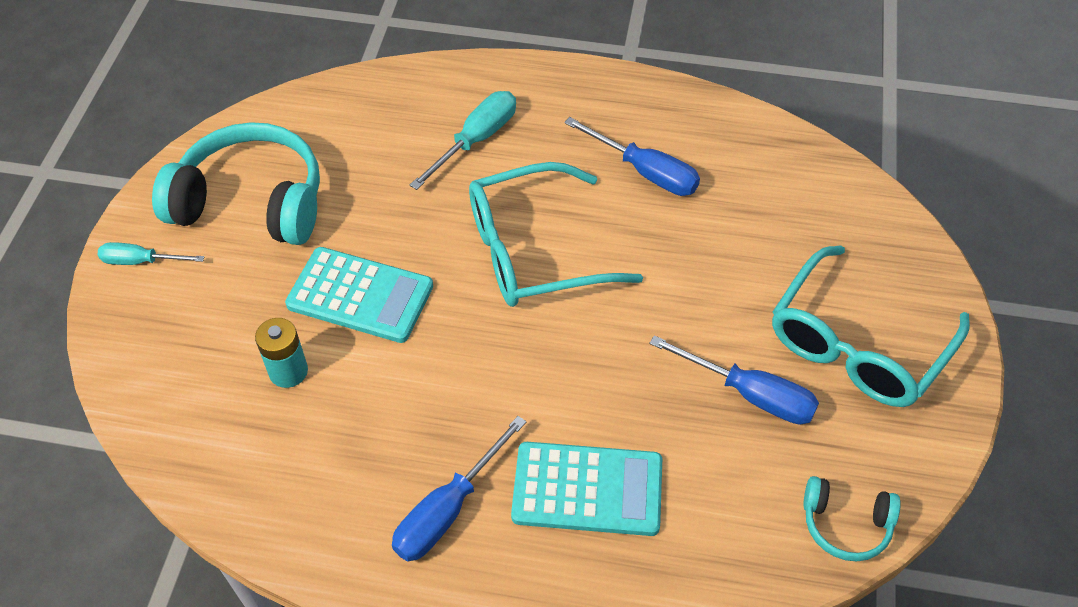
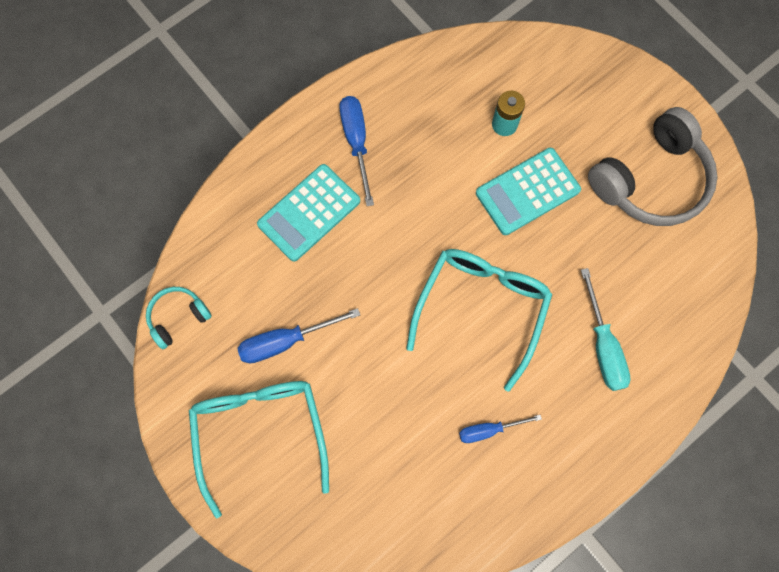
camera: 130 degrees right, 20 degrees up
(141, 261) = (647, 98): turquoise screwdriver -> none
(251, 202) = (651, 180): turquoise headphones -> grey headphones
(645, 172) = (489, 430): blue screwdriver -> blue screwdriver, size x0.65

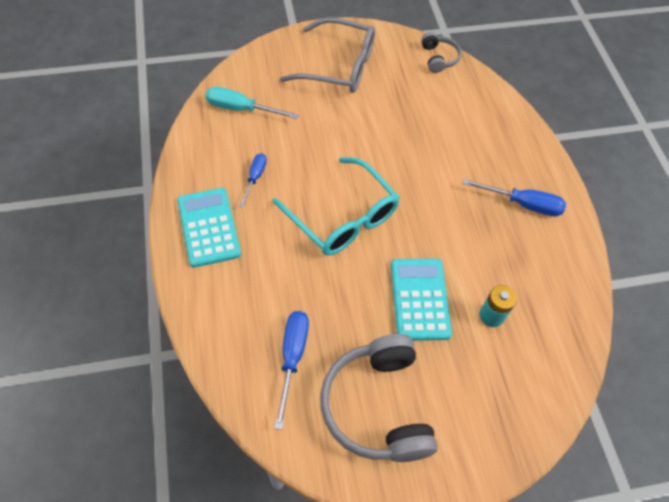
camera: 115 degrees right, 15 degrees down
(178, 317) = (439, 58): turquoise headphones -> grey headphones
(260, 433) = (338, 66): turquoise glasses -> grey glasses
(286, 341) = (389, 101): blue screwdriver -> blue screwdriver (292, 358)
(309, 213) = (477, 151): turquoise calculator -> turquoise calculator (208, 227)
(603, 346) = (262, 280): turquoise screwdriver -> turquoise screwdriver (241, 109)

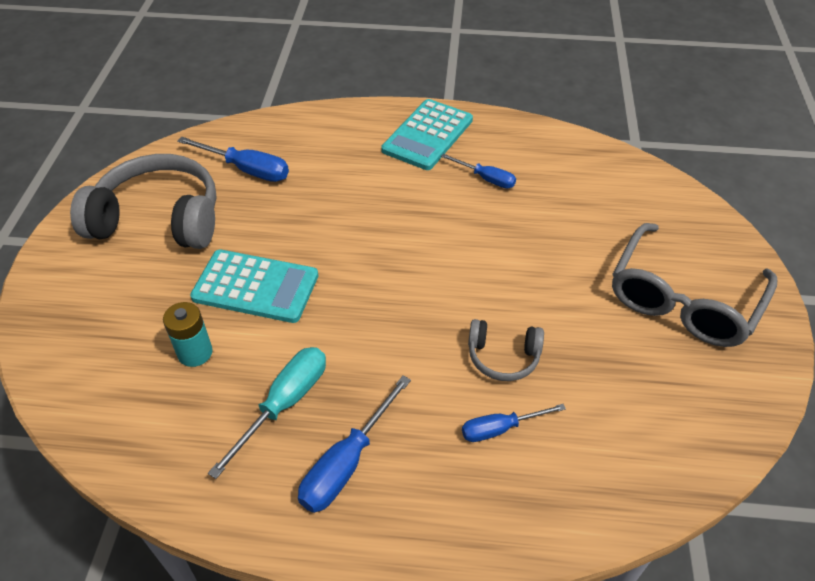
camera: 110 degrees right, 10 degrees down
(208, 227) = (428, 135): turquoise calculator -> turquoise calculator turned 120 degrees clockwise
(241, 109) = (603, 183): turquoise screwdriver -> turquoise screwdriver (284, 404)
(342, 217) = (401, 243): turquoise glasses -> none
(439, 58) = (703, 450): grey headphones -> grey headphones (503, 357)
(467, 139) = (500, 429): none -> blue screwdriver

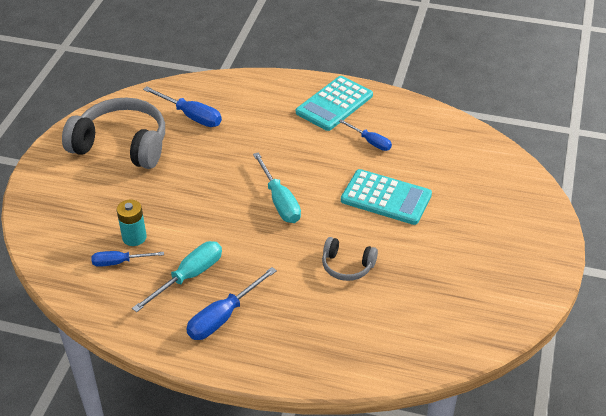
camera: 10 degrees right, 5 degrees down
(256, 287) = (183, 199): turquoise calculator -> turquoise calculator (386, 198)
(388, 273) = (279, 201): none -> turquoise screwdriver
(500, 429) = (332, 310): blue screwdriver -> blue screwdriver (119, 262)
(683, 299) = (492, 244): grey glasses -> none

